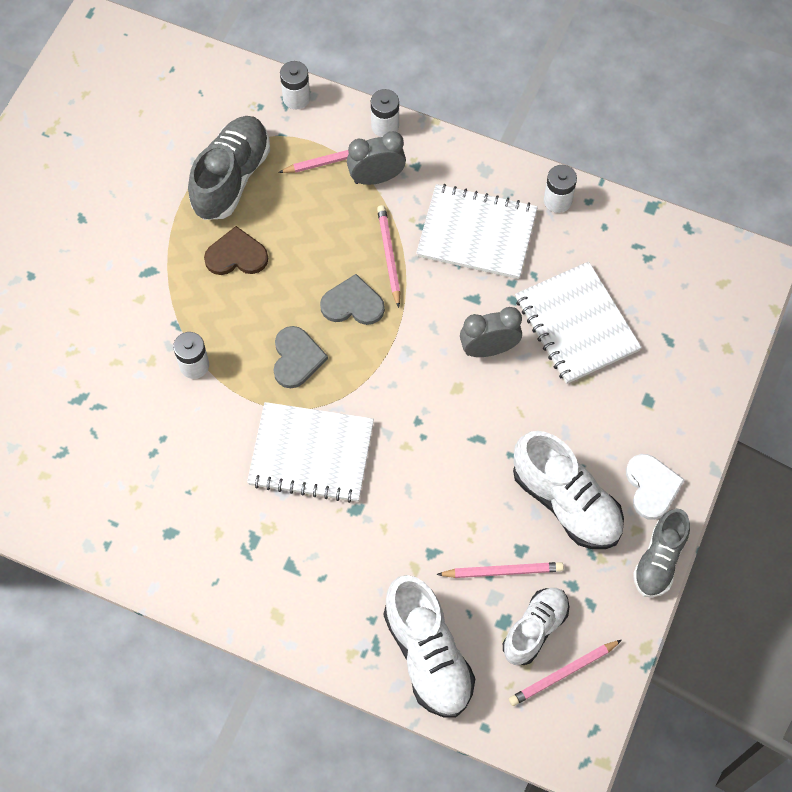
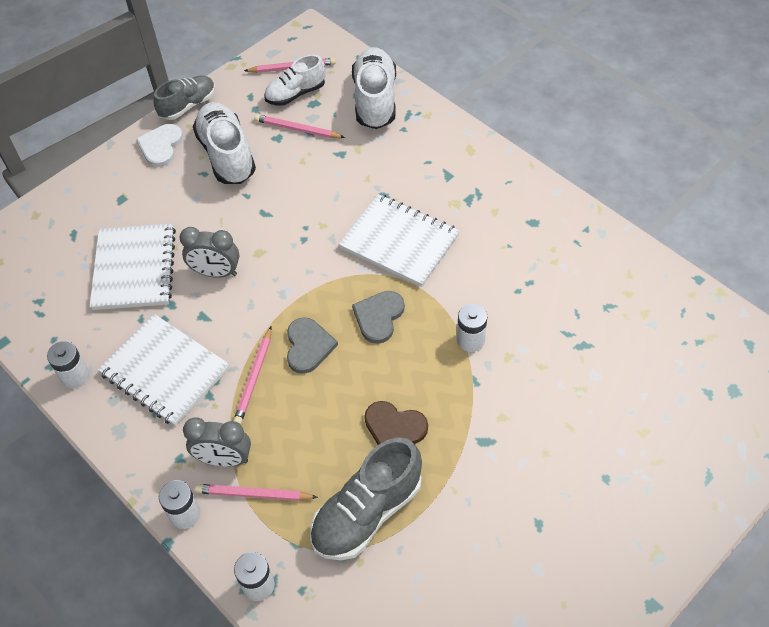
camera: 155 degrees left, 10 degrees down
(353, 304) = (308, 346): grey heart -> grey heart turned 120 degrees counterclockwise

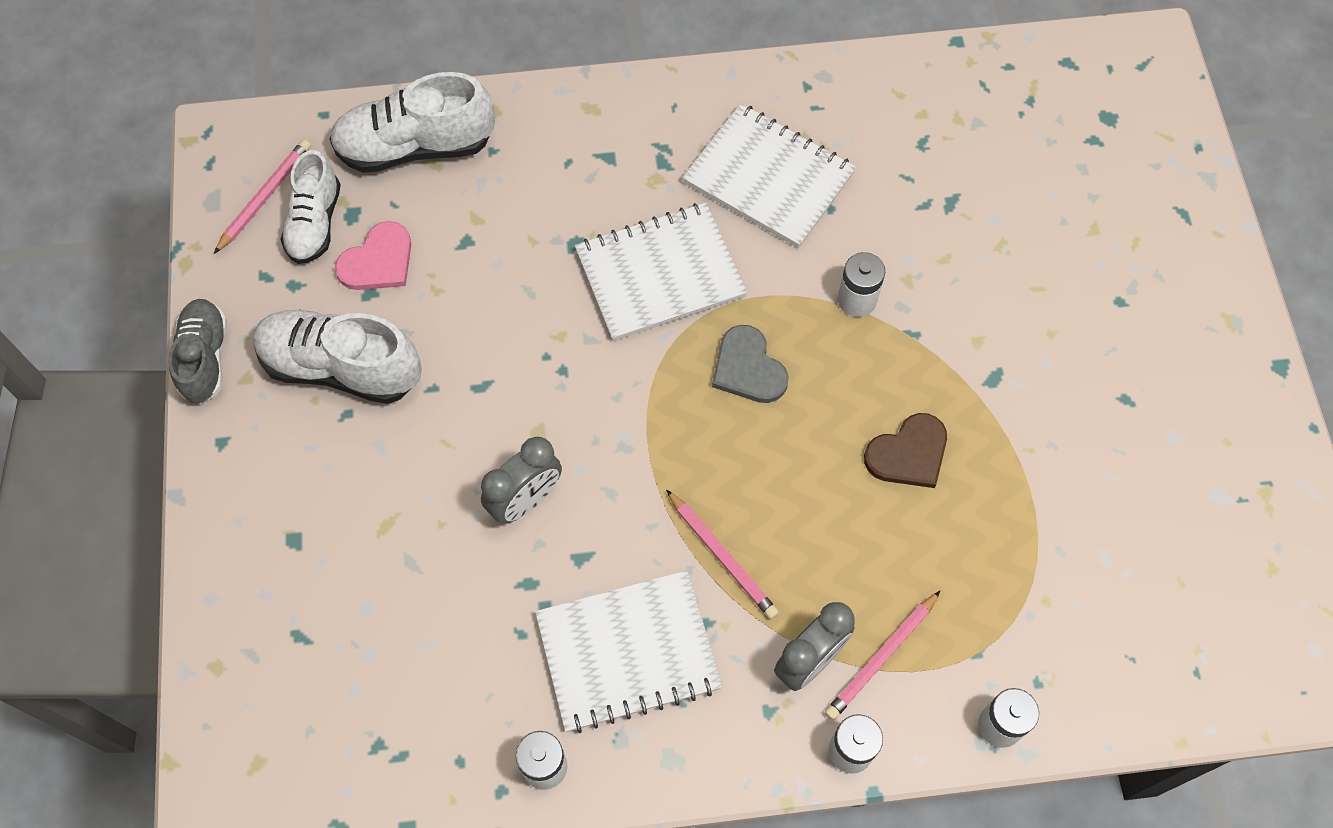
camera: 55 degrees left, 10 degrees up
(134, 268) = (431, 593): white notebook -> white notebook (768, 178)
(161, 146) = (246, 436): white heart -> none
(297, 129) = (378, 261): pink pencil -> pink heart
(308, 346) = (726, 469): grey heart -> none
(367, 513) = (993, 554): grey shoe -> none
(375, 100) = (416, 147): white shoe -> white shoe turned 45 degrees counterclockwise

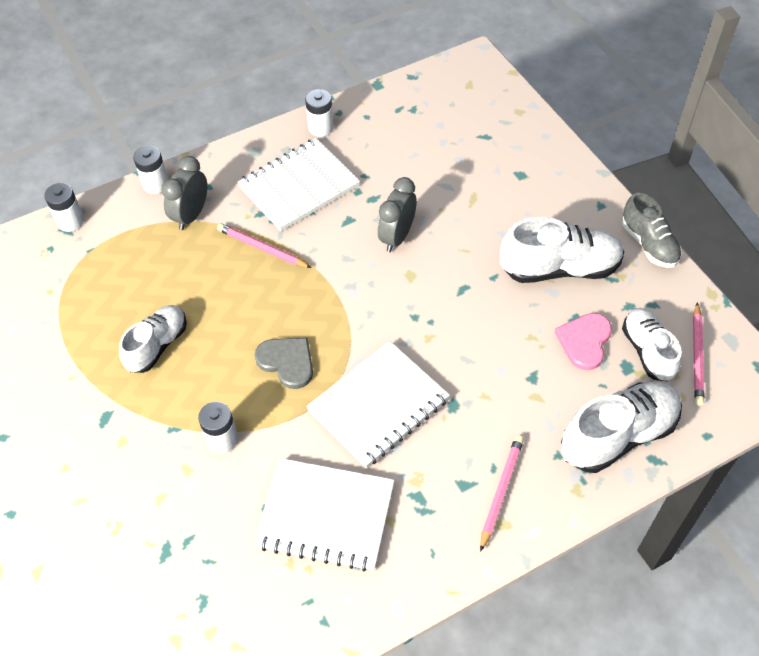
camera: 160 degrees right, 10 degrees down
(881, 658) = (148, 230): pink pencil -> pink pencil (501, 491)
(908, 454) = (157, 345): brown heart -> white shoe

